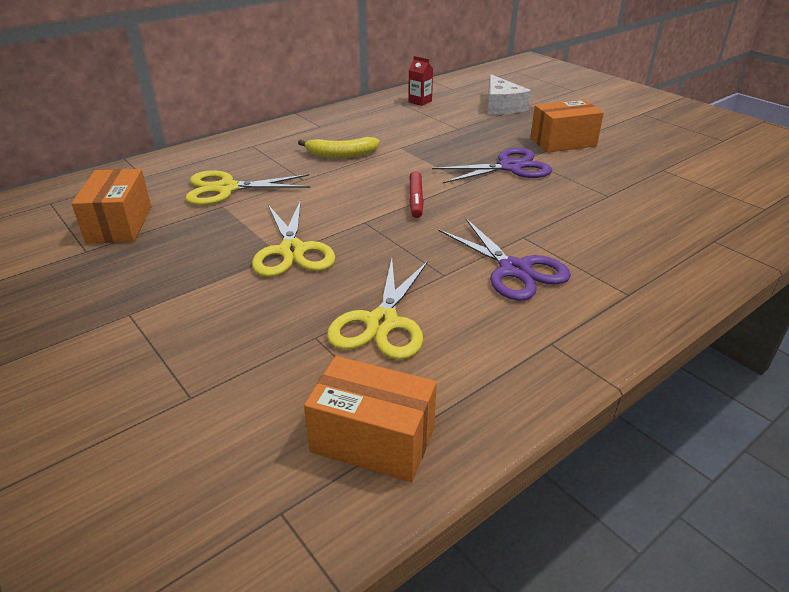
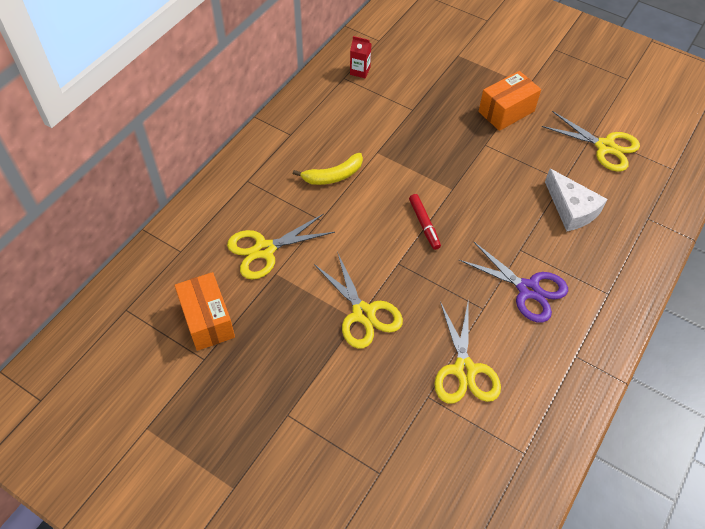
camera: 20 degrees left, 20 degrees up
(373, 440) = (505, 469): orange box -> none
(501, 106) = (435, 63): white cheese -> white cheese (571, 209)
(510, 167) = (478, 160): purple scissors -> none
(675, 180) = (605, 147): none -> yellow scissors

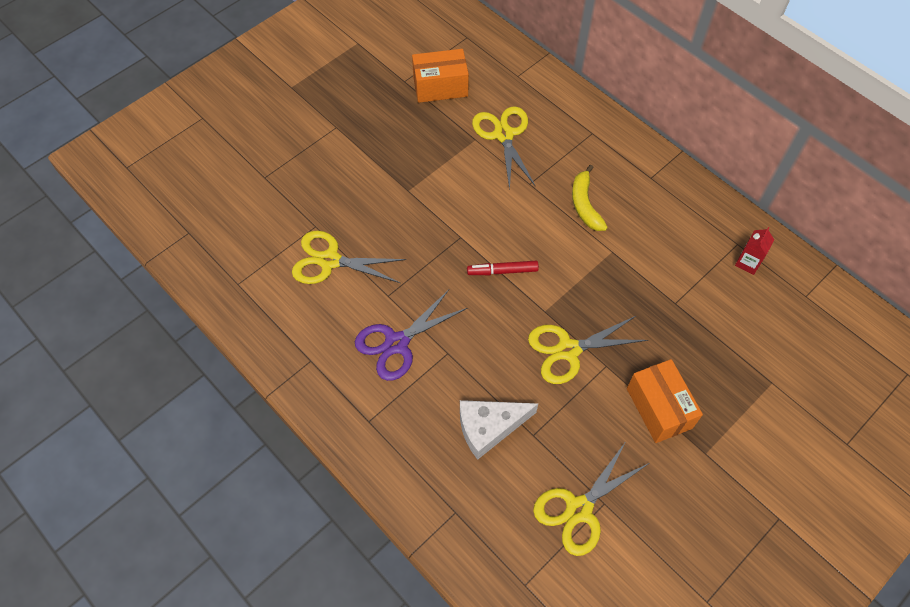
camera: 105 degrees right, 5 degrees up
(363, 313) = (412, 196): yellow scissors -> yellow scissors (568, 350)

